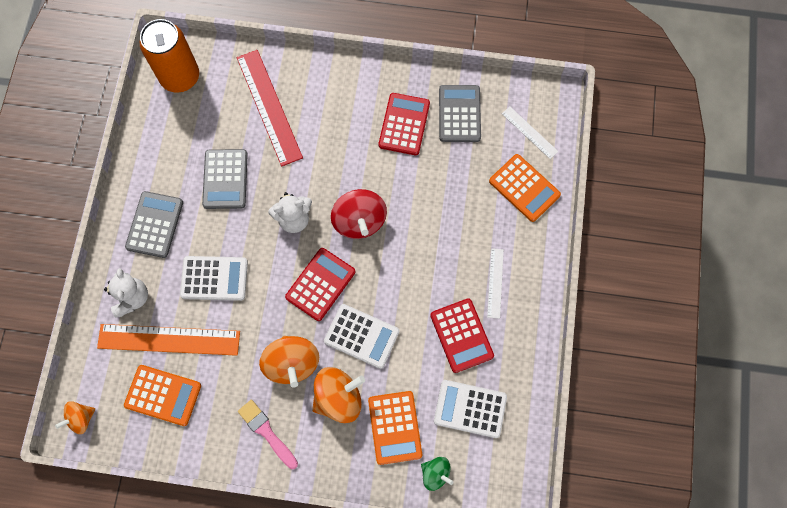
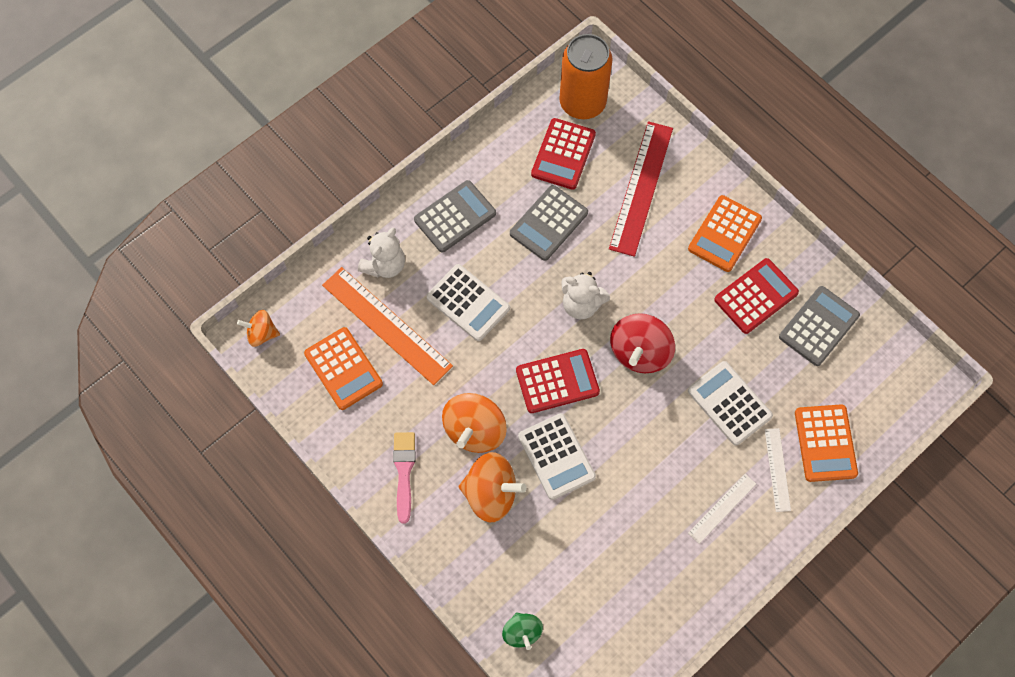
camera: 40 degrees right, 5 degrees down
(394, 427) = (519, 561): orange calculator -> orange calculator (724, 234)
(461, 335) = (649, 530): red calculator -> red calculator (563, 154)
(470, 408) = (602, 602): white calculator -> white calculator (729, 403)
(529, 132) = (875, 395): white ruler -> white ruler (777, 469)

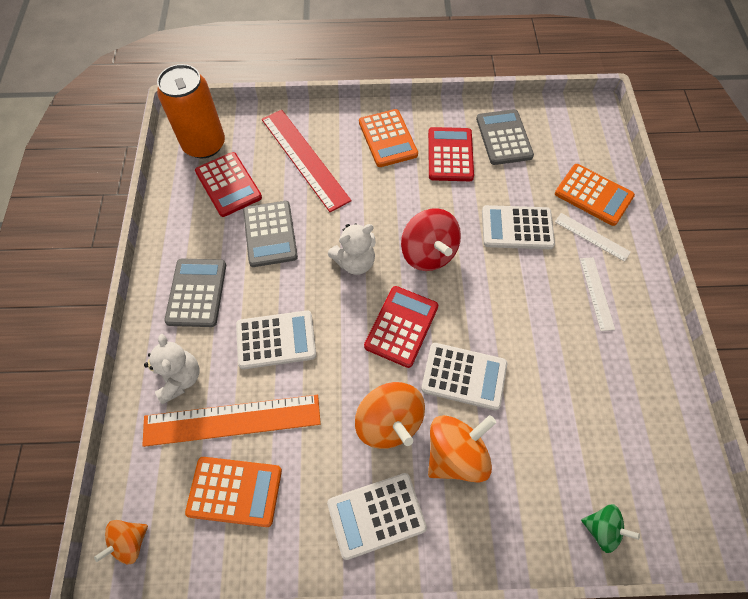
camera: 50 degrees left, 5 degrees down
(404, 472) = (376, 515): pink brush -> white calculator

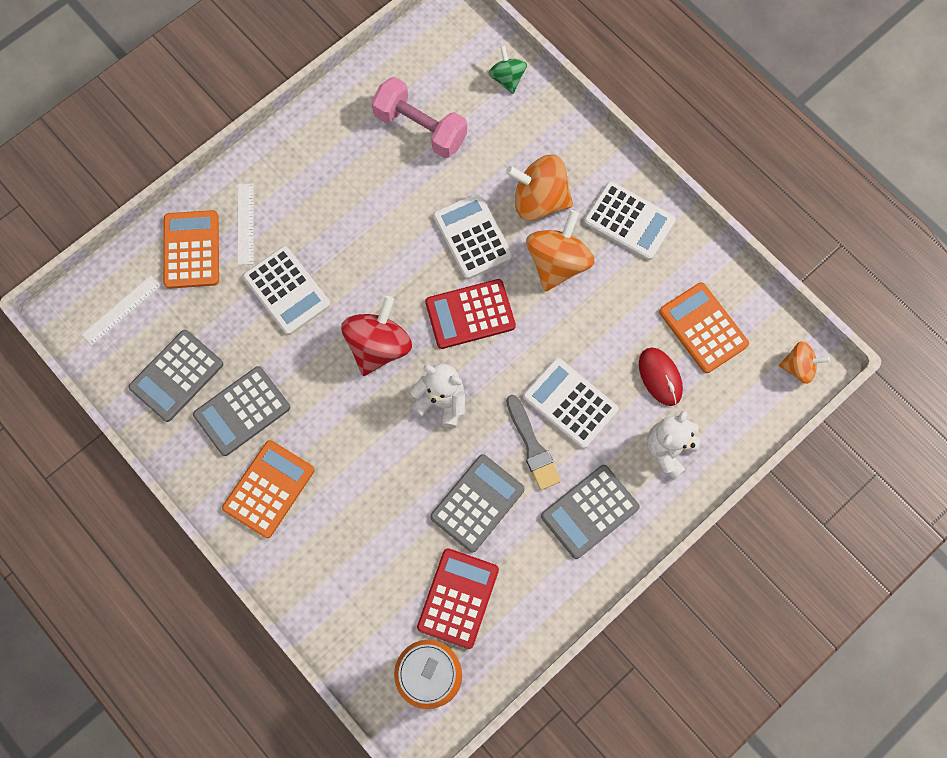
camera: 130 degrees left, 10 degrees up
(232, 420) = (660, 377): orange ruler -> red mouse
(272, 292) = (532, 446): none -> grey brush
(304, 159) = (363, 551): red ruler -> none
(450, 155) = (242, 411): red calculator -> grey calculator
(596, 293) = (306, 187): white ruler -> white ruler (121, 310)
(596, 412) = (420, 128): none -> pink dumbbell

